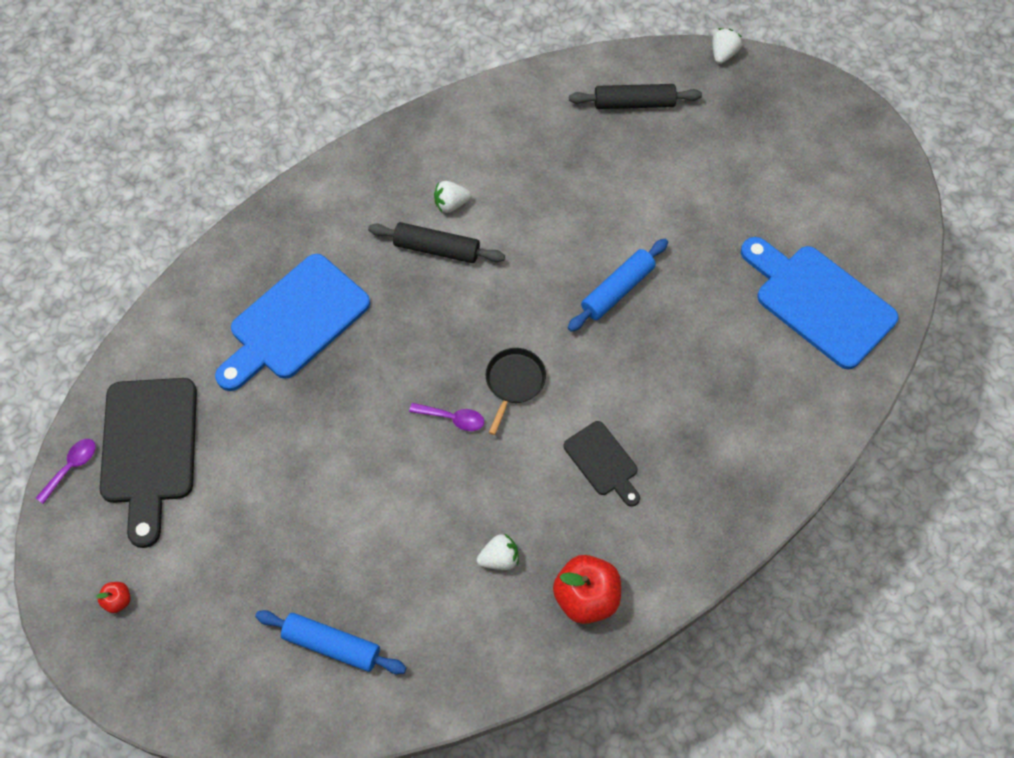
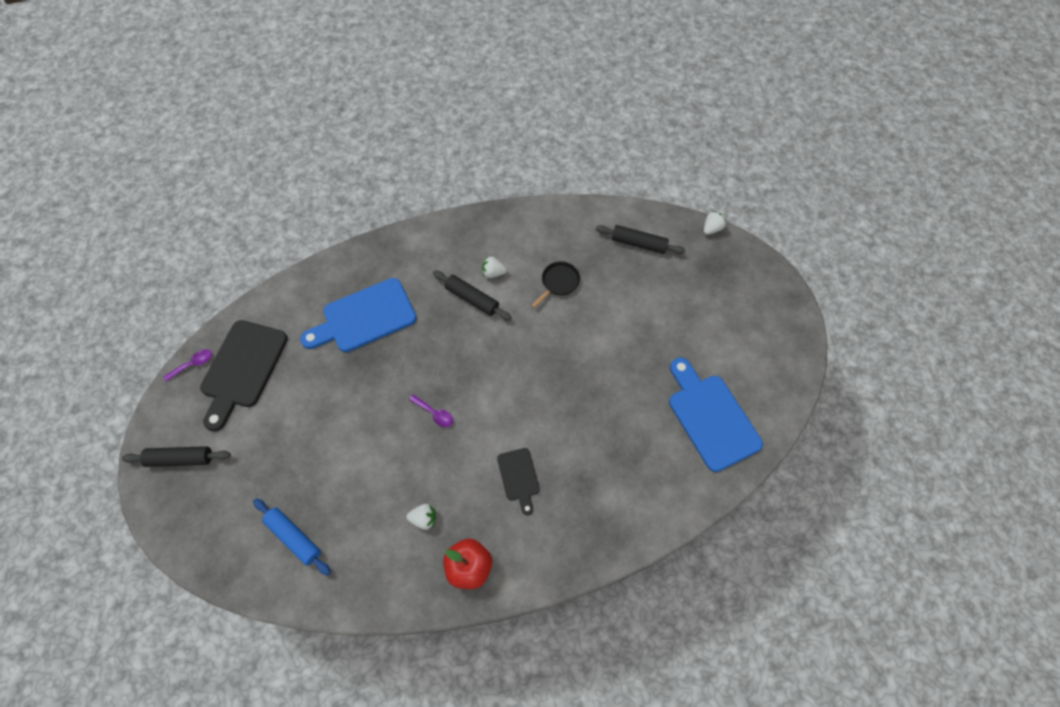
camera: 20 degrees right, 0 degrees up
(118, 600) = (180, 459): red apple -> black rolling pin
(514, 382) = (484, 403): black pan -> black pan (559, 282)
(617, 290) = (577, 364): blue rolling pin -> none

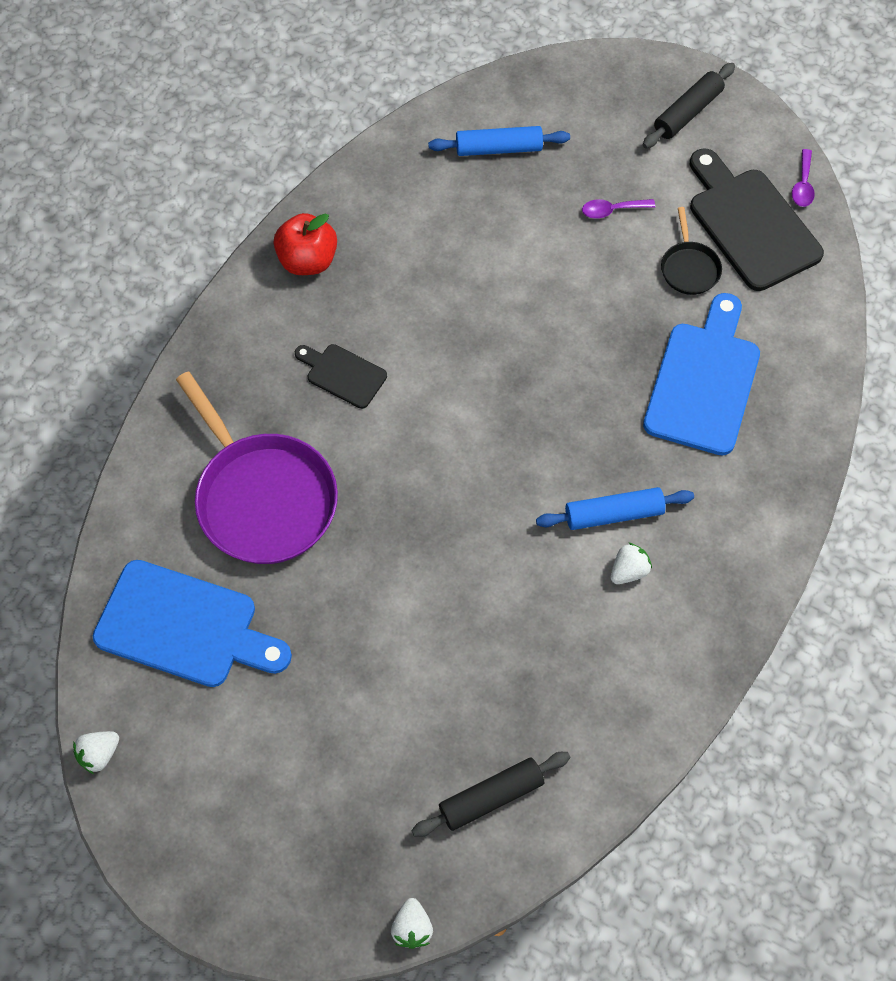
camera: 135 degrees right, 0 degrees up
(424, 519) = (397, 260): white strawberry -> white strawberry (99, 754)
(434, 413) = (501, 356): purple spoon -> purple spoon (612, 210)
(472, 299) = (613, 514): black rolling pin -> blue rolling pin
(559, 282) = (535, 635): black pan -> black pan (689, 268)
(619, 447) = (263, 498): none -> purple pan

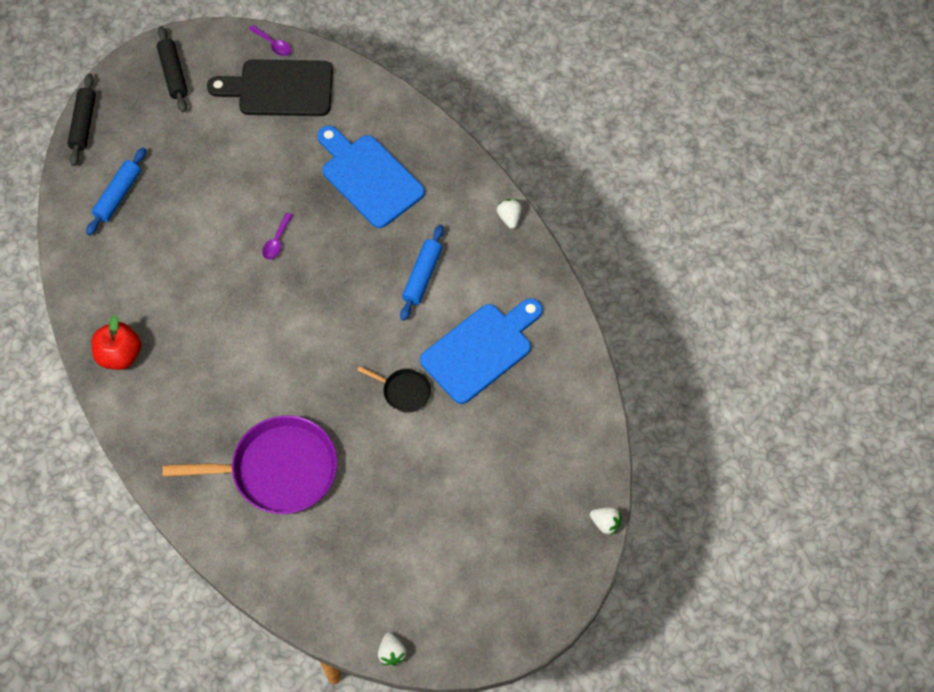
camera: 60 degrees left, 0 degrees up
(184, 627) = (337, 561): blue cutting board -> blue cutting board (481, 350)
(343, 374) = (221, 377): black cutting board -> none
(491, 797) = (554, 440): black rolling pin -> black rolling pin (83, 124)
(612, 210) = (214, 157): purple spoon -> purple spoon (277, 241)
(628, 571) = (463, 289): white strawberry -> white strawberry (509, 218)
(689, 268) = (286, 139): black pan -> black pan (404, 391)

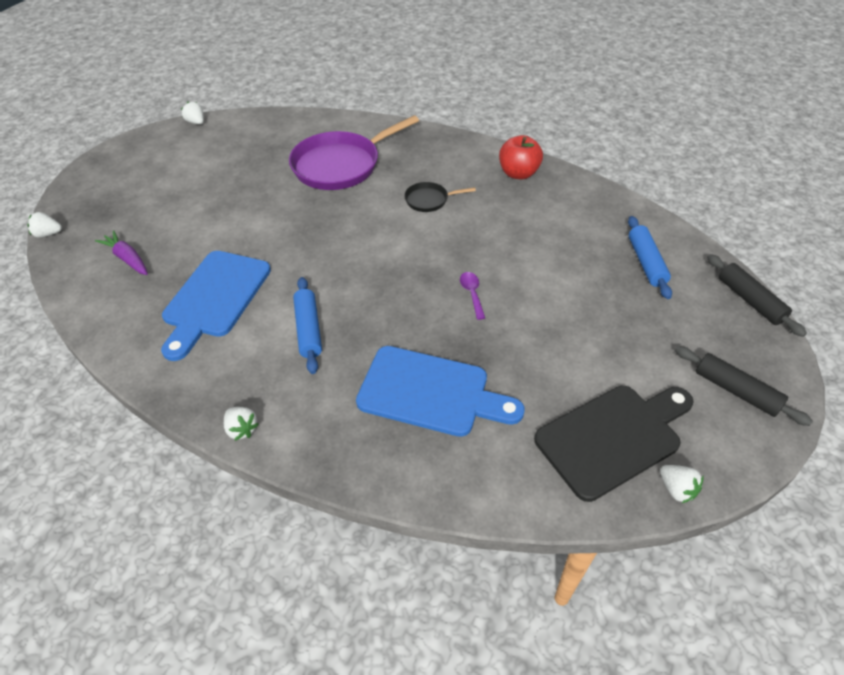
camera: 150 degrees right, 15 degrees down
(273, 44) = (676, 489): purple spoon -> white strawberry
(404, 391) = (271, 243): black pan -> black pan (429, 200)
(539, 442) = (127, 259): none -> purple carrot

